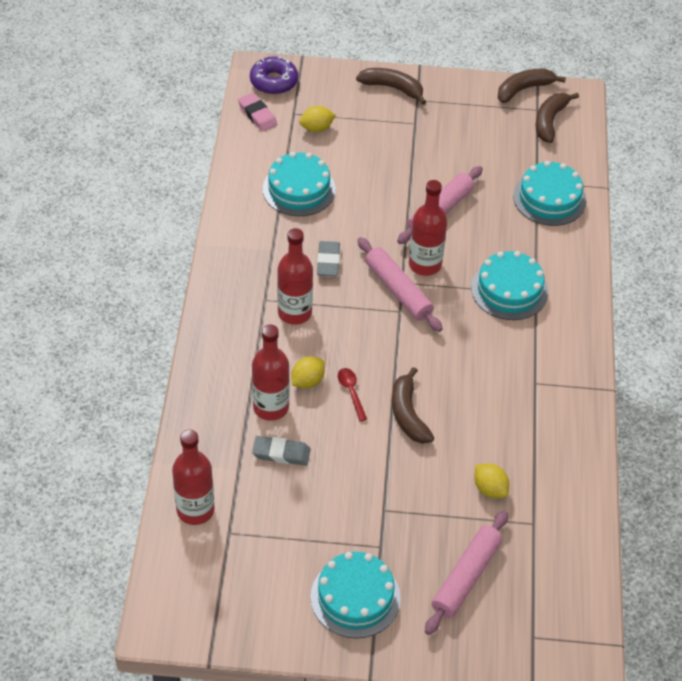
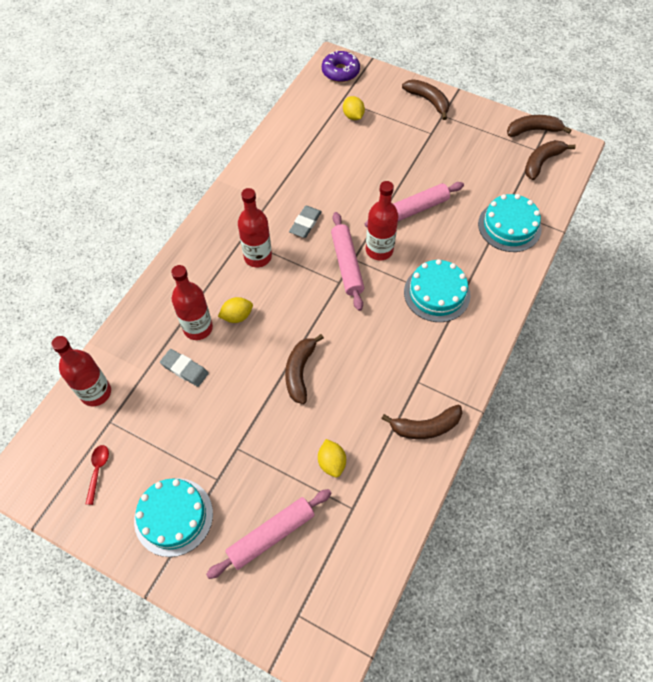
camera: 25 degrees right, 10 degrees up
(257, 115) = (314, 93): pink eraser -> none
(299, 189) = (314, 159): turquoise cake -> none
(316, 128) = (353, 116): yellow lemon -> yellow lemon turned 60 degrees clockwise
(351, 392) = (265, 337): red spoon -> red spoon (98, 471)
(565, 423) = (425, 427): none -> brown banana

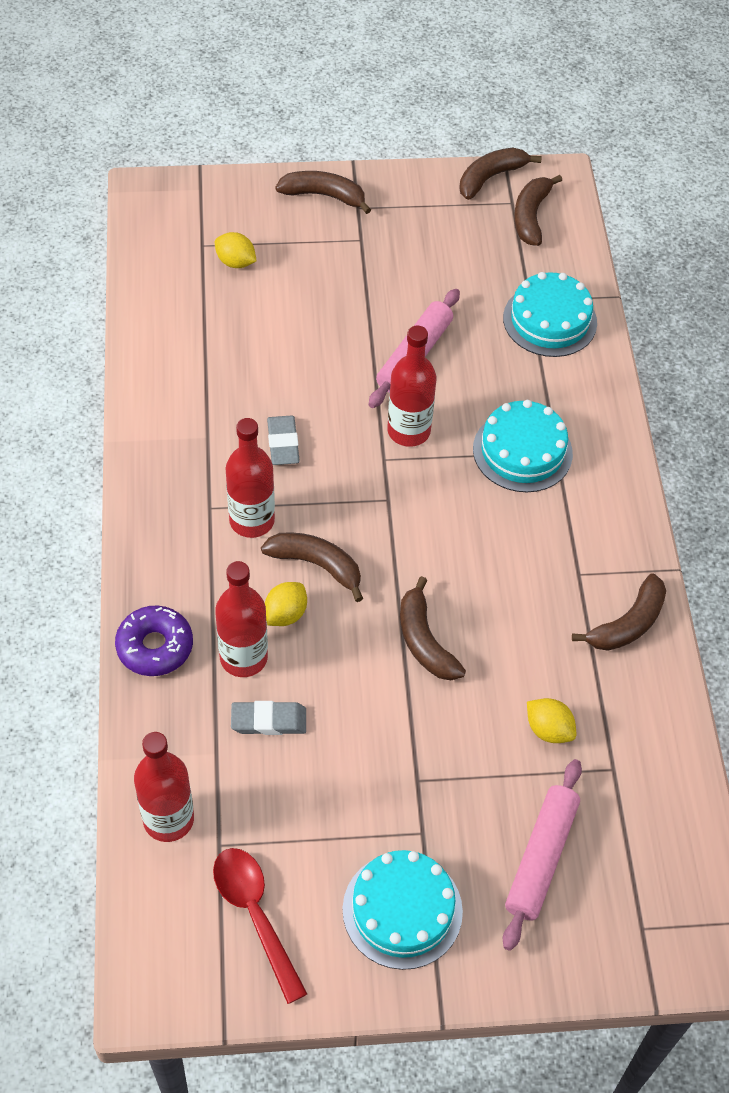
camera: 35 degrees left, 5 degrees down
(98, 471) = (255, 915): red spoon -> red spoon, size x1.75
(273, 298) = (317, 565): none -> brown banana
(340, 72) = (168, 205): purple donut -> purple donut (155, 647)
(347, 264) = (380, 471): pink rolling pin -> none

